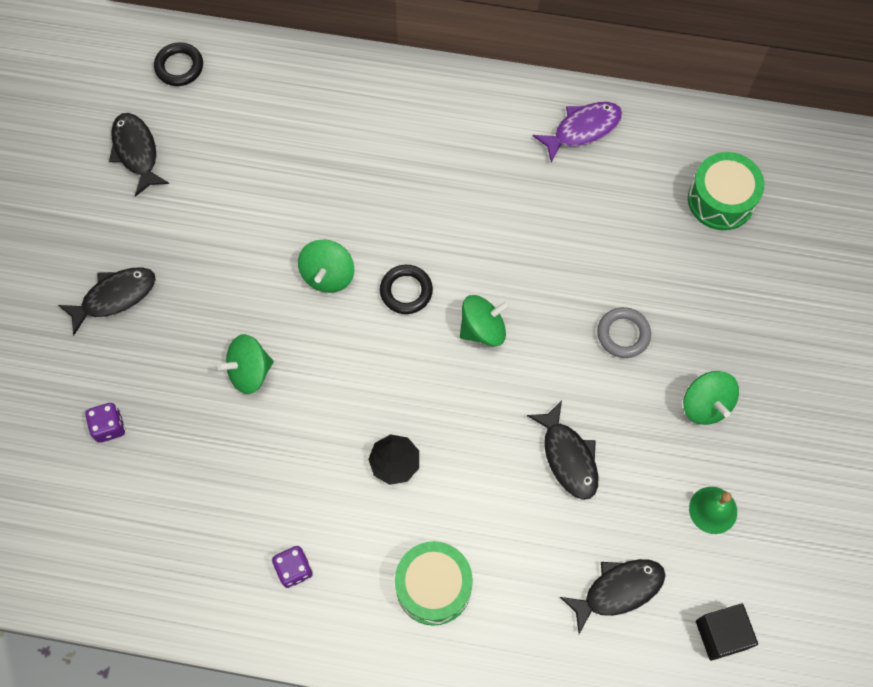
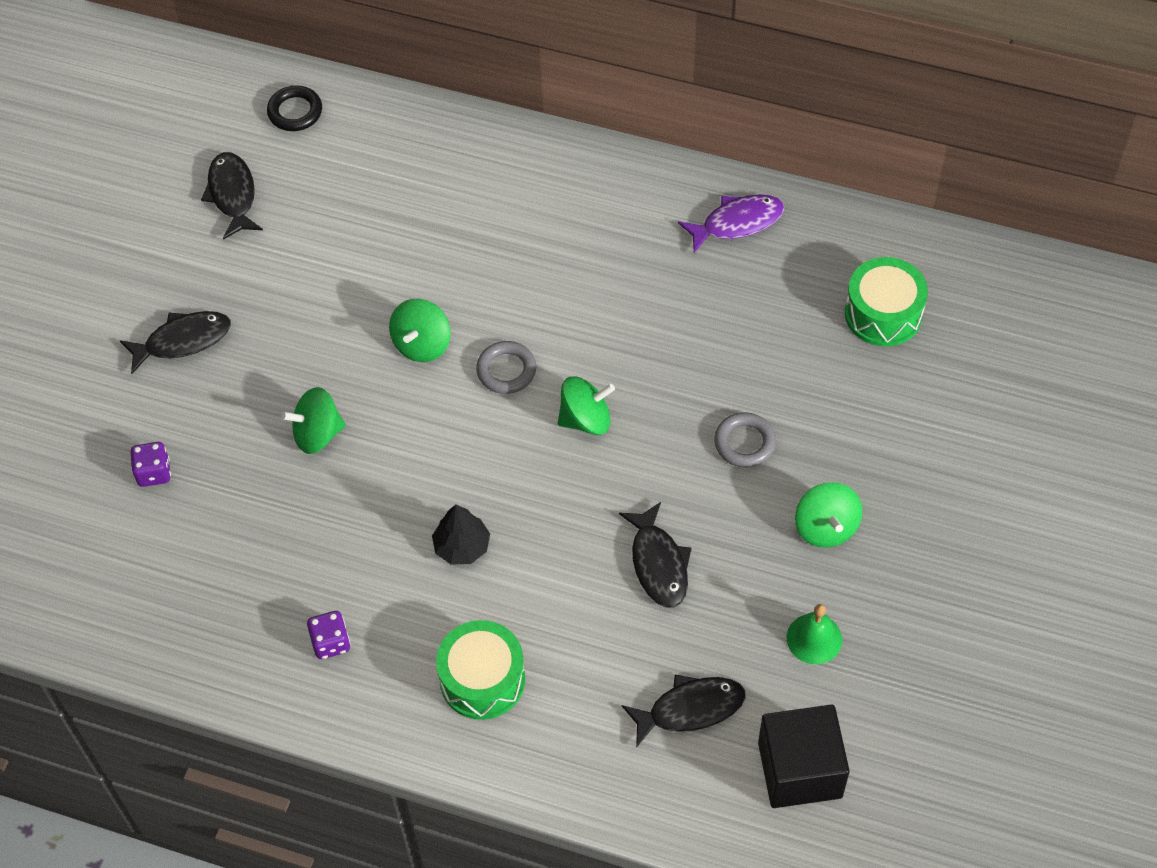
camera: 10 degrees right, 10 degrees down
(406, 291) = (506, 370): black ring -> grey ring
(721, 634) = (800, 770): black cube -> black cube, size x1.52

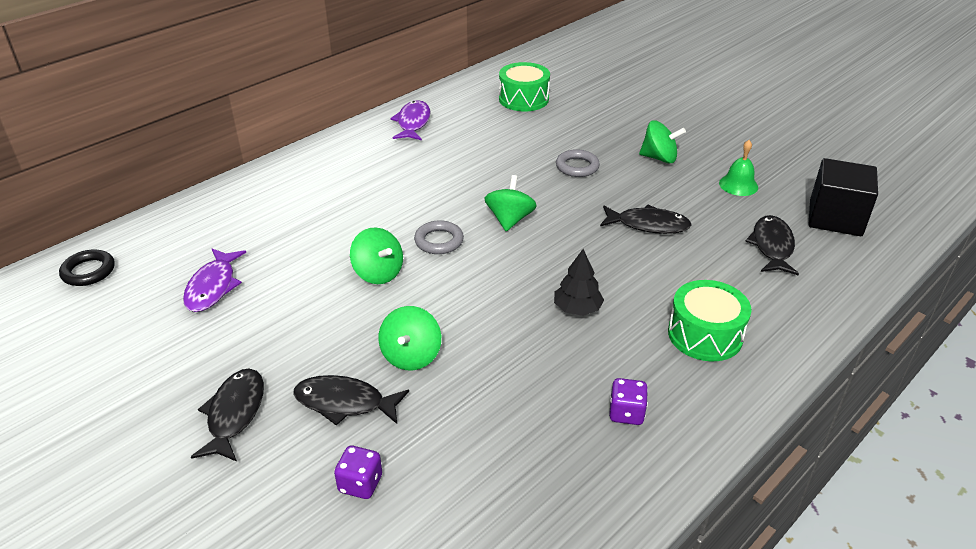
camera: 65 degrees left, 20 degrees down
(232, 194) = (121, 332): black fish -> black fish (345, 403)
(327, 222) = (213, 287): none -> purple fish

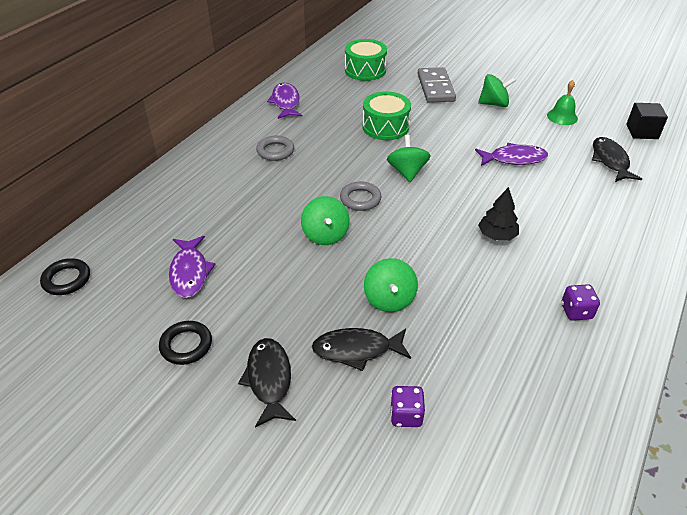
camera: 15 degrees left, 5 degrees up
(169, 360) = (186, 345): none -> black ring
(378, 273) = (325, 235): green spinning top -> green spinning top turned 45 degrees clockwise
(577, 167) = (436, 120): grey ring -> grey ring (275, 151)
(597, 130) = (435, 87): none -> grey domino
(648, 225) = (514, 159): black fish -> purple fish
(705, 335) = (599, 238): green drum -> green drum (385, 127)
(835, 218) = (642, 132): black cube -> black cube, size x0.66

